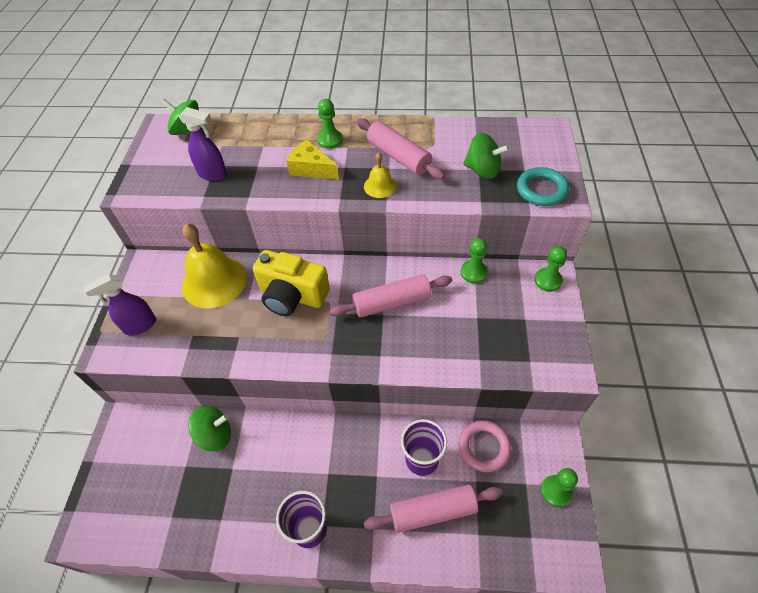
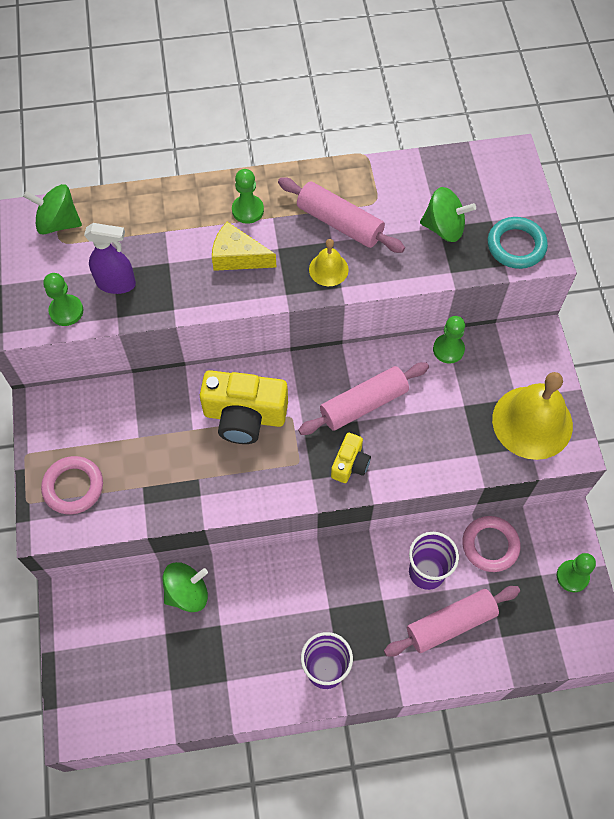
camera: 15 degrees left, 10 degrees up
(139, 325) = (73, 487): purple spray bottle -> pink ring
(214, 281) = (142, 414): yellow bell -> yellow bell (532, 422)
(367, 347) = (350, 464): none -> yellow camera
(548, 280) = (533, 345): green pawn -> green pawn (66, 311)

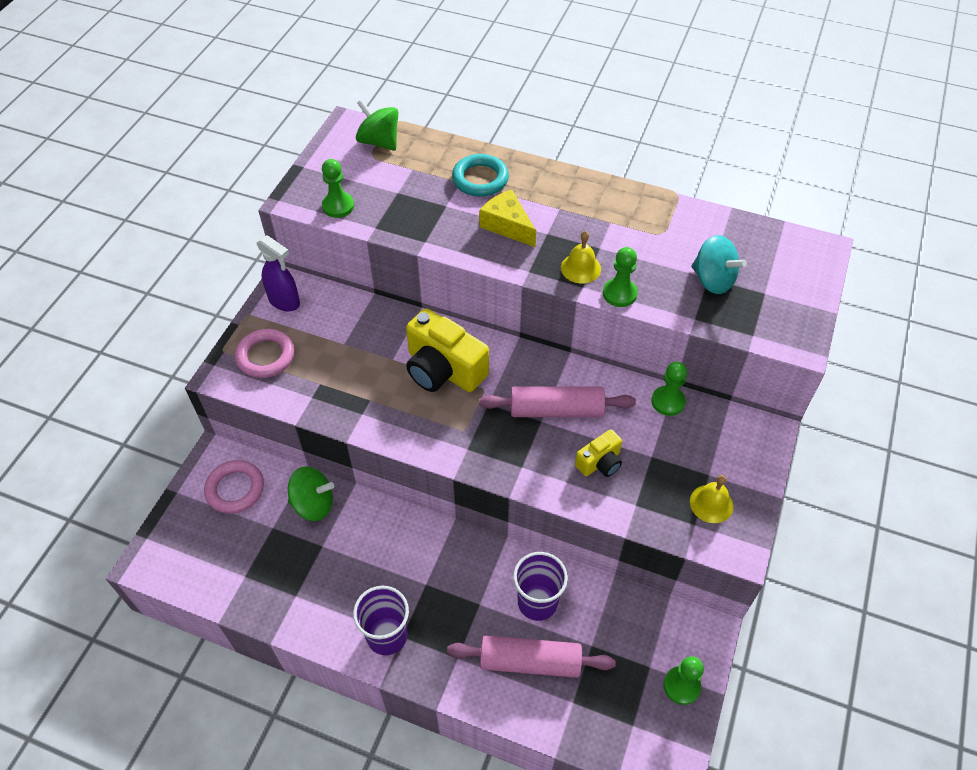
camera: 30 degrees right, 10 degrees down
(116, 284) = (392, 203): purple spray bottle -> purple spray bottle (284, 301)
(248, 210) = (541, 194): green pawn -> green pawn (619, 294)
(340, 223) = (616, 236): pink rolling pin -> none
(350, 464) = (510, 453): yellow camera -> yellow camera (600, 462)
(444, 228) = (713, 280): green spinning top -> turquoise spinning top
(490, 545) = (615, 611): pink ring -> pink ring (235, 489)
(516, 246) = (775, 324): turquoise ring -> turquoise ring (480, 179)
(532, 422) = (711, 503): yellow bell -> yellow bell, size x0.49

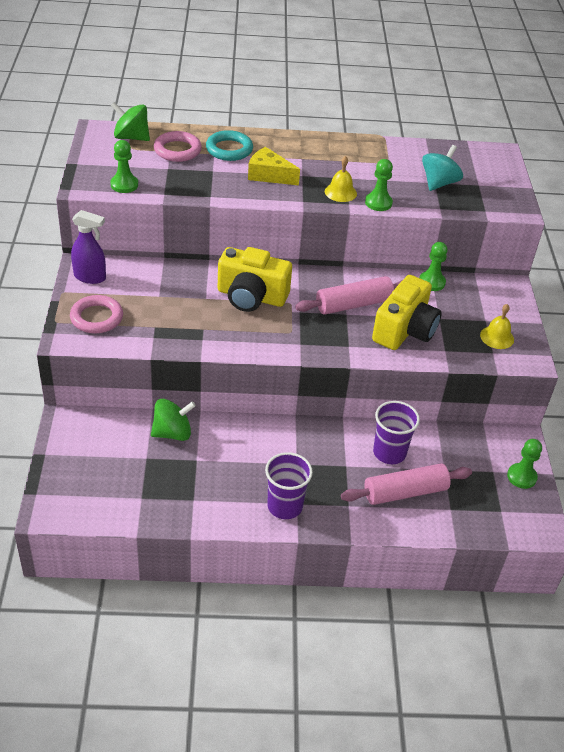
camera: 25 degrees left, 10 degrees down
(235, 489) = (97, 439): pink ring -> pink ring (177, 150)
(600, 462) = (404, 330): yellow camera -> yellow camera, size x1.90
(713, 280) = (439, 183): turquoise spinning top -> turquoise spinning top turned 75 degrees counterclockwise

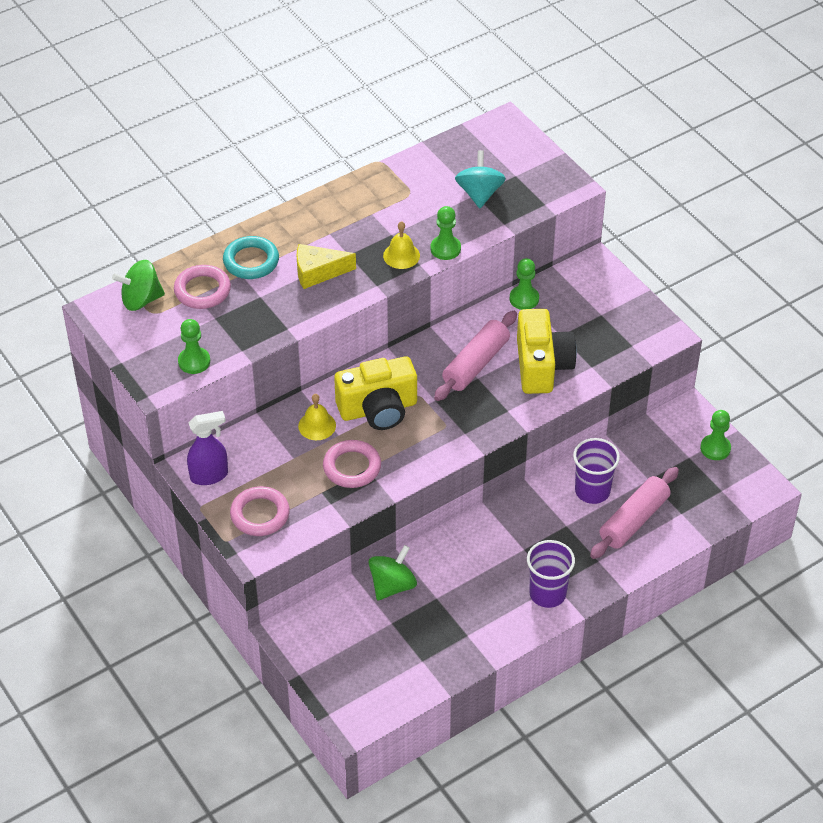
camera: 30 degrees left, 5 degrees up
(193, 322) = (352, 467): none -> pink ring
(497, 337) = (624, 327): yellow bell -> yellow bell (317, 425)

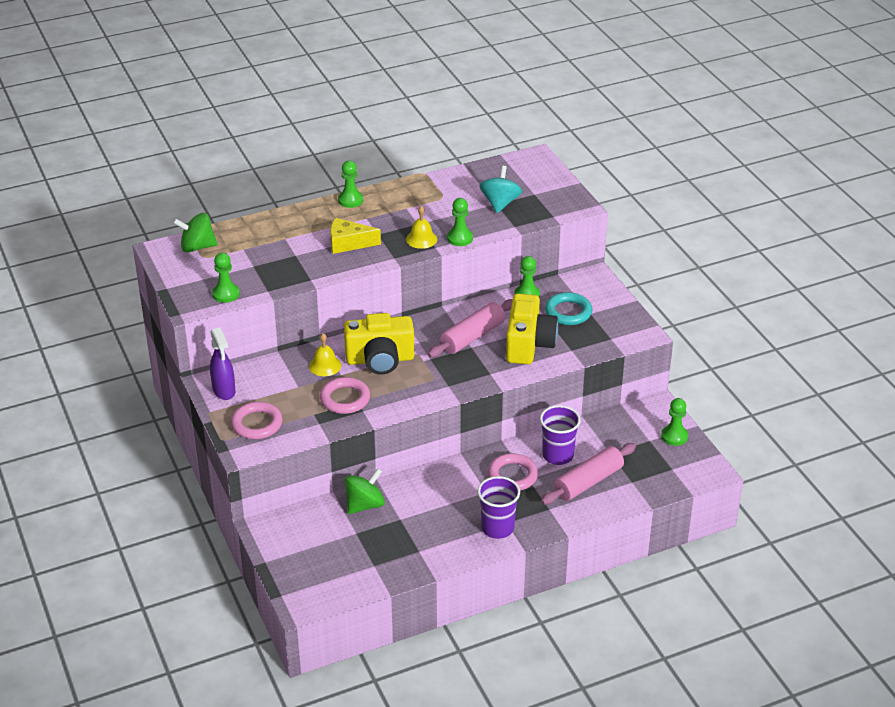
camera: 10 degrees right, 10 degrees down
(202, 290) = (249, 246): pink ring -> pink ring (512, 475)
(209, 475) = (224, 391): purple spray bottle -> purple spray bottle turned 75 degrees clockwise
(251, 261) = (296, 230): turquoise ring -> turquoise ring (568, 312)
(304, 211) = (350, 200): none -> green pawn

